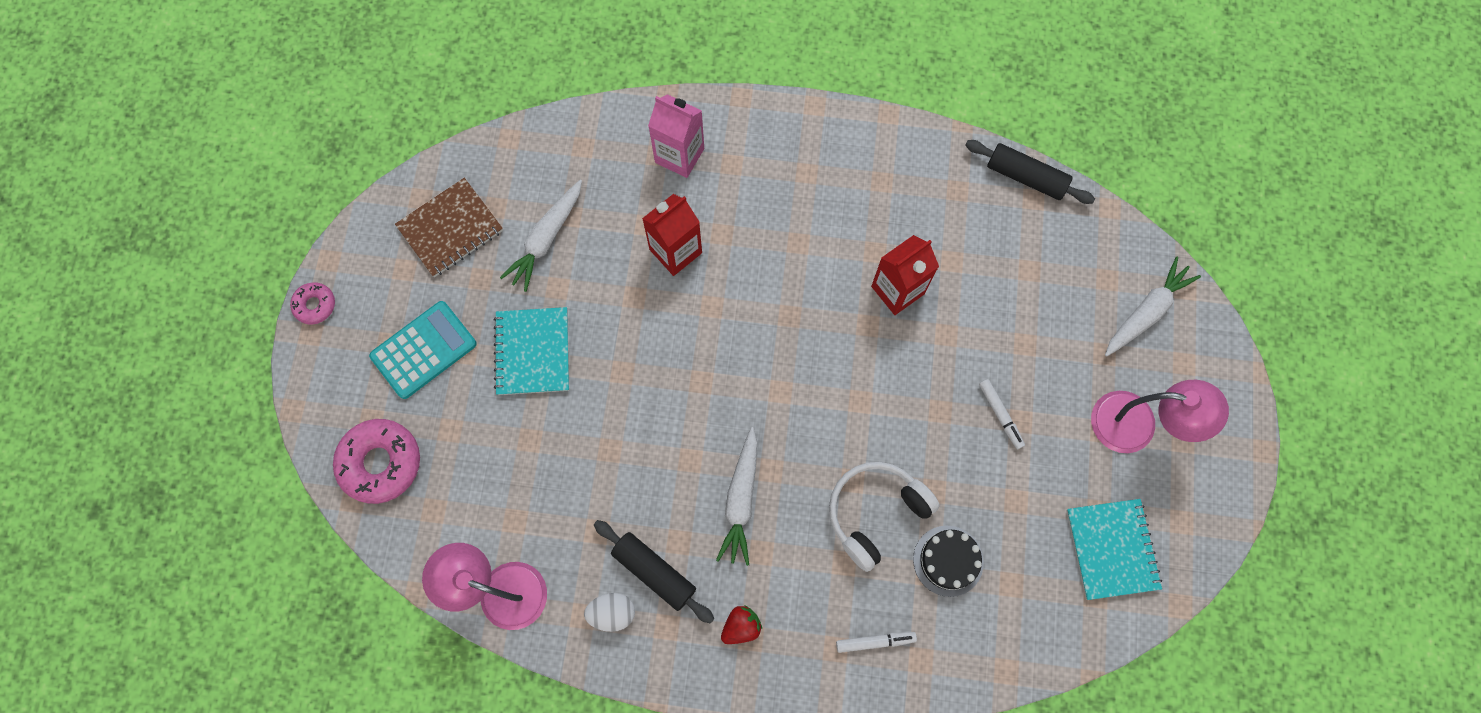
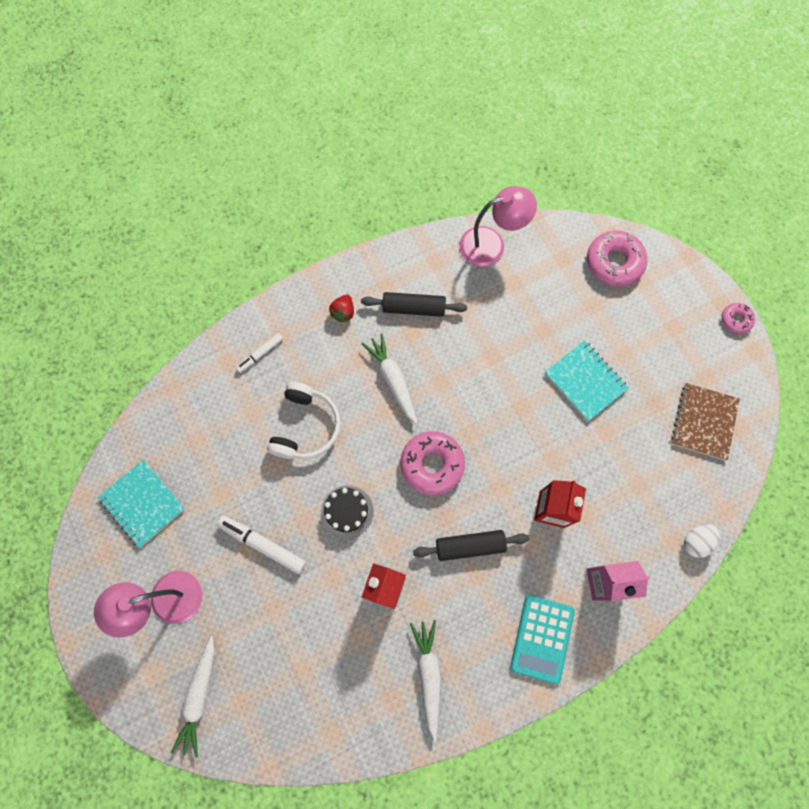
camera: 145 degrees right, 0 degrees up
(424, 350) = (649, 338): turquoise calculator -> turquoise calculator (542, 638)
(546, 239) = (639, 458): white carrot -> white carrot (428, 675)
(612, 613) = (421, 273): white egg -> white egg (696, 541)
(765, 376) = (432, 464): none -> pink donut
(948, 560) = (244, 428): black cake -> black cake (347, 511)
(1000, 415) = (263, 544): white marker -> white marker, size x1.63
(1026, 177) = (347, 750): black rolling pin -> black rolling pin (470, 546)

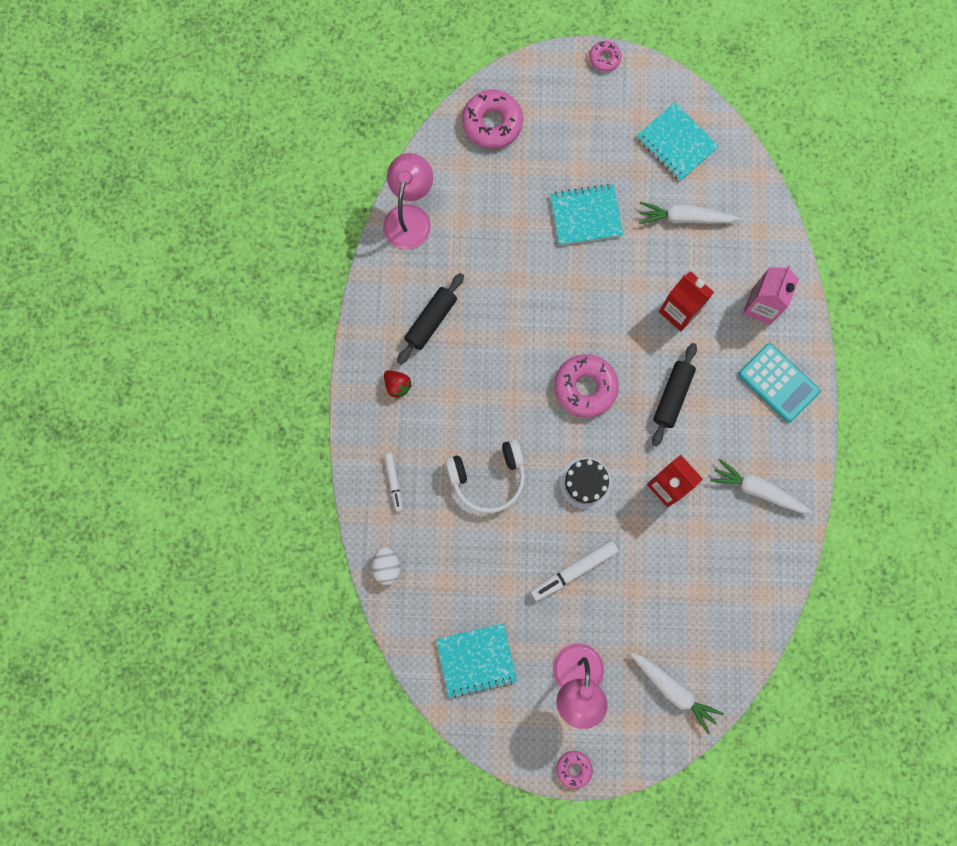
camera: 60 degrees left, 5 degrees up
(85, 642) = (573, 768): none -> pink donut
(306, 427) = (488, 478): white headphones -> white headphones turned 120 degrees clockwise
(393, 380) = (488, 378): white carrot -> white carrot (684, 218)
(696, 541) = (769, 214): white egg -> white egg (387, 567)
(703, 422) = (676, 143): brown notebook -> turquoise notebook

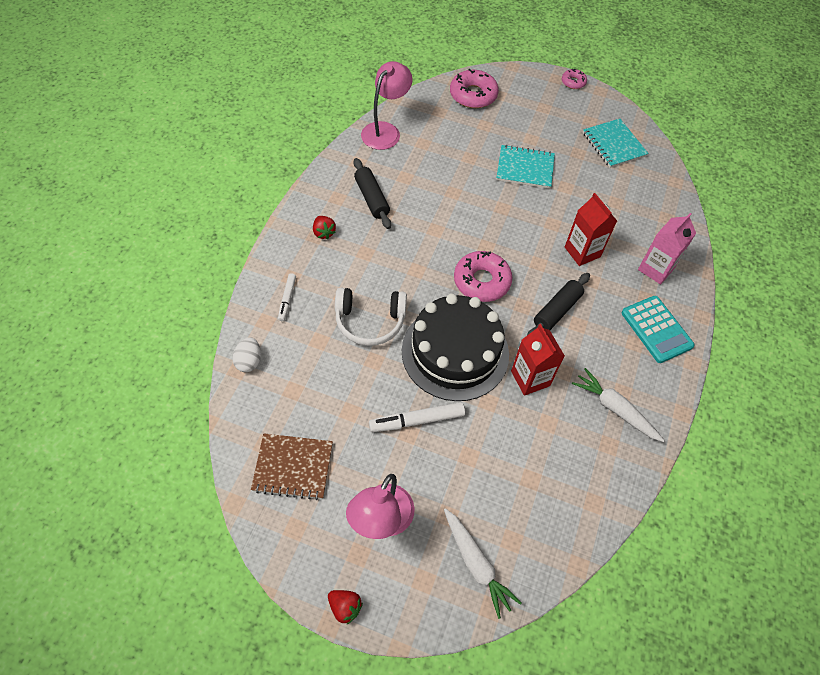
camera: 15 degrees right, 20 degrees down
(431, 321) = (371, 198): black rolling pin -> black rolling pin turned 75 degrees counterclockwise
(476, 660) = (293, 467): turquoise notebook -> brown notebook
(573, 768) = (345, 607): pink donut -> red strawberry
(585, 483) = (455, 352): black cake -> black cake, size x2.15
(684, 218) = (606, 192): white carrot -> none

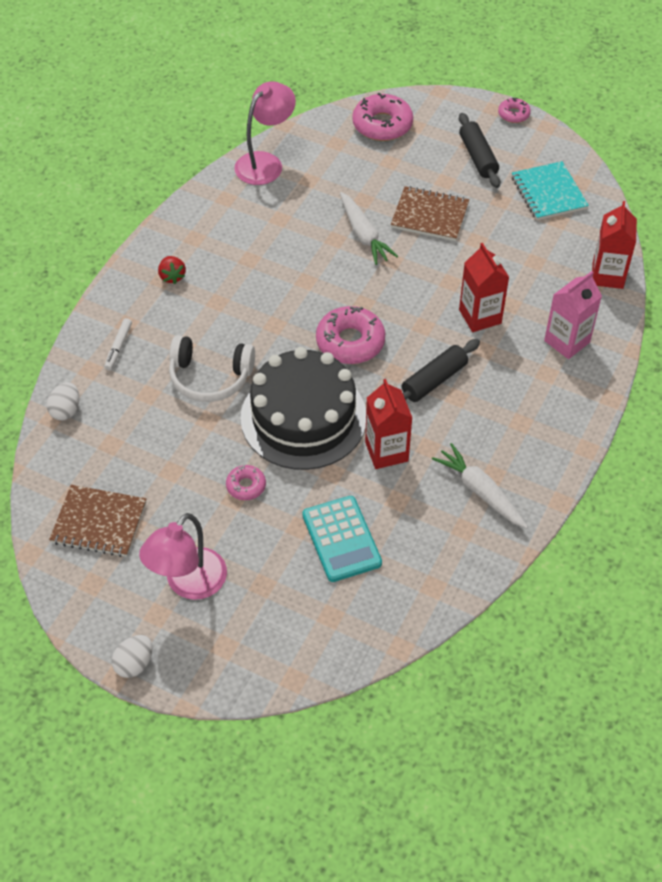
camera: 10 degrees right, 5 degrees down
(345, 607) = (134, 664): red strawberry -> white egg
(371, 198) = (235, 241): black rolling pin -> black rolling pin (477, 157)
(417, 420) = (246, 486): white marker -> pink donut
(476, 564) = (286, 636): white carrot -> white carrot (364, 235)
(525, 168) = (430, 215): turquoise notebook -> brown notebook
(656, 329) = (551, 409): turquoise calculator -> turquoise calculator (341, 539)
(674, 210) = (607, 275): none -> red carton

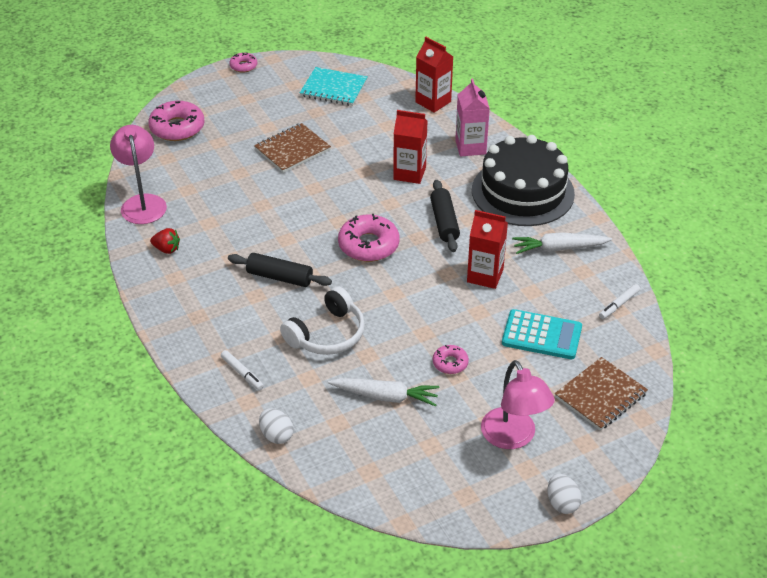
camera: 55 degrees left, 10 degrees down
(99, 522) = (410, 465): brown notebook -> brown notebook (600, 395)
(172, 276) = (201, 308): red strawberry -> red strawberry (167, 249)
(303, 417) = (415, 302): black cake -> black cake (522, 192)
(364, 235) = (274, 189): white carrot -> white carrot (386, 396)
(441, 583) = (619, 304): none -> white marker
(477, 157) = (264, 101): black rolling pin -> black rolling pin (279, 277)

